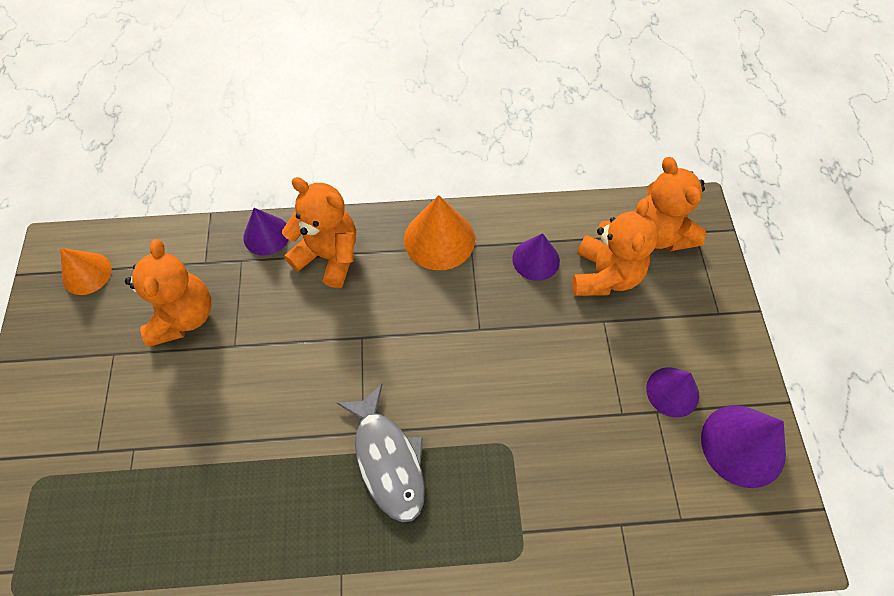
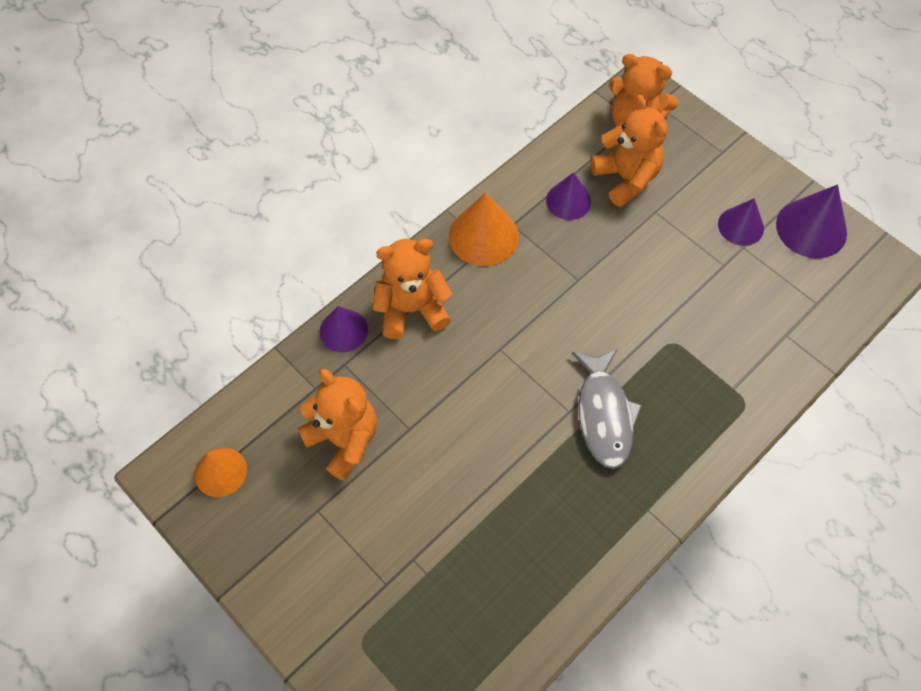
camera: 40 degrees left, 0 degrees up
(388, 460) = (604, 415): grey fish -> grey fish turned 60 degrees clockwise

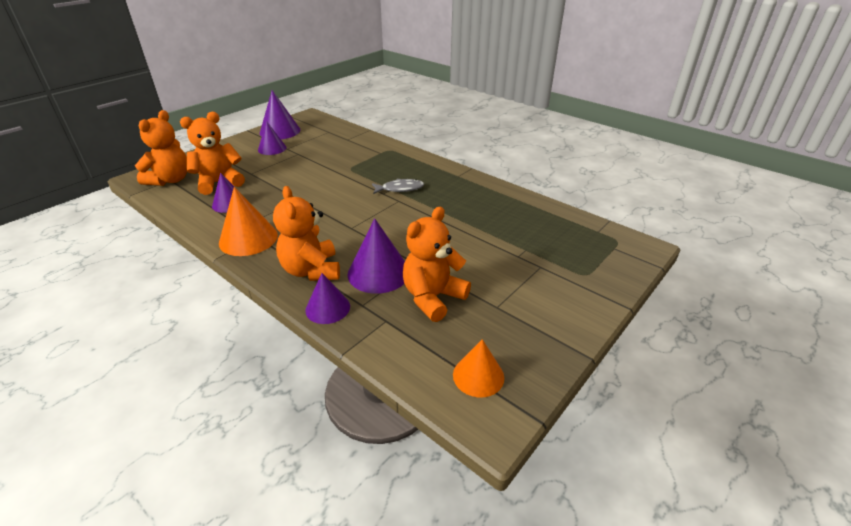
camera: 95 degrees left, 25 degrees down
(398, 381) = (378, 272): none -> purple cone
(604, 415) = (400, 189): grey fish -> grey fish, size x0.64

